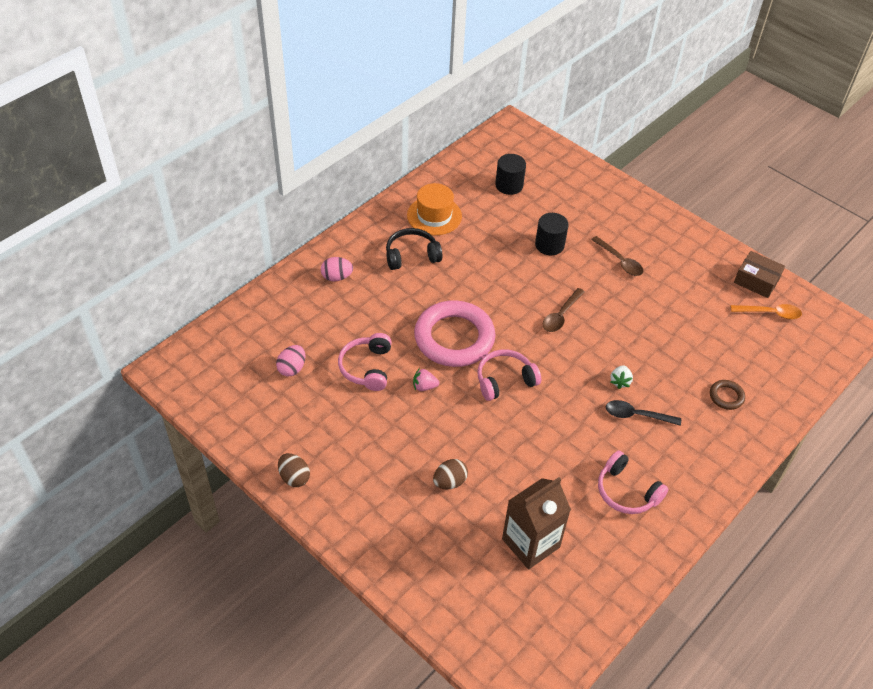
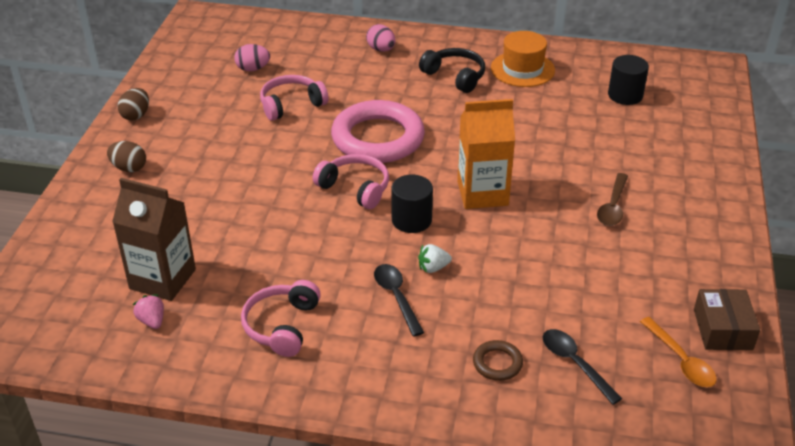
camera: 60 degrees right, 10 degrees down
(424, 386) = (300, 144): pink strawberry -> pink strawberry (152, 321)
(449, 482) = (198, 200): brown egg -> brown egg (129, 168)
(549, 245) = (574, 150): black cylinder -> black cylinder (411, 220)
(561, 315) = (482, 193): brown spoon -> orange carton
(747, 361) = (575, 363): none -> black spoon

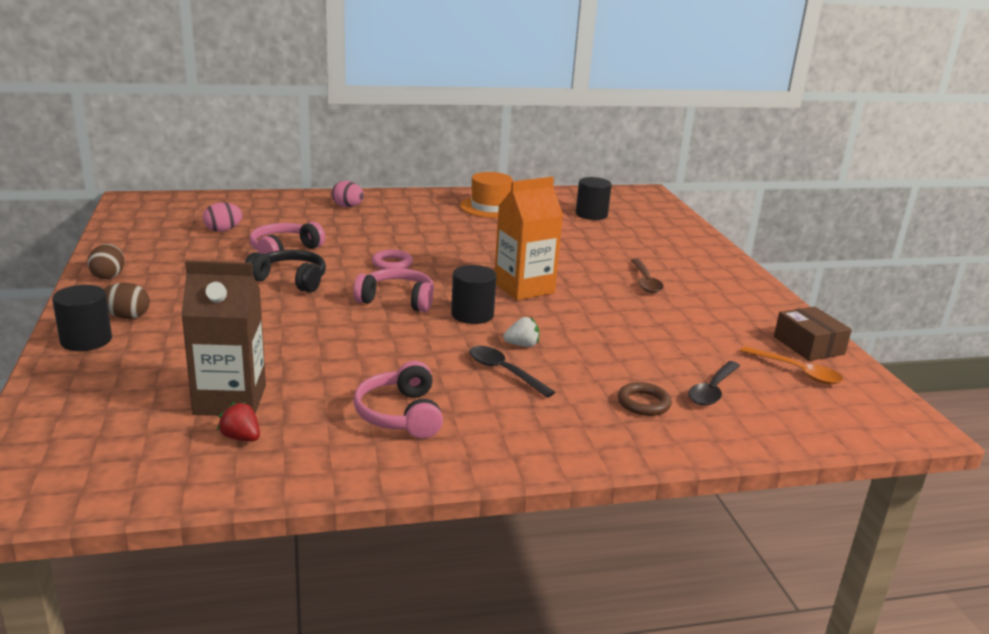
camera: 25 degrees left, 15 degrees down
(89, 190) = (86, 340): none -> black cylinder
(152, 321) = (241, 438): pink strawberry -> red strawberry
(378, 138) = (392, 264): pink ring -> pink ring, size x0.42
(433, 268) = (522, 345): white strawberry -> white strawberry turned 150 degrees counterclockwise
(455, 76) = (433, 217): black headphones -> black headphones (290, 280)
(575, 363) = (712, 390): black spoon -> black spoon turned 90 degrees counterclockwise

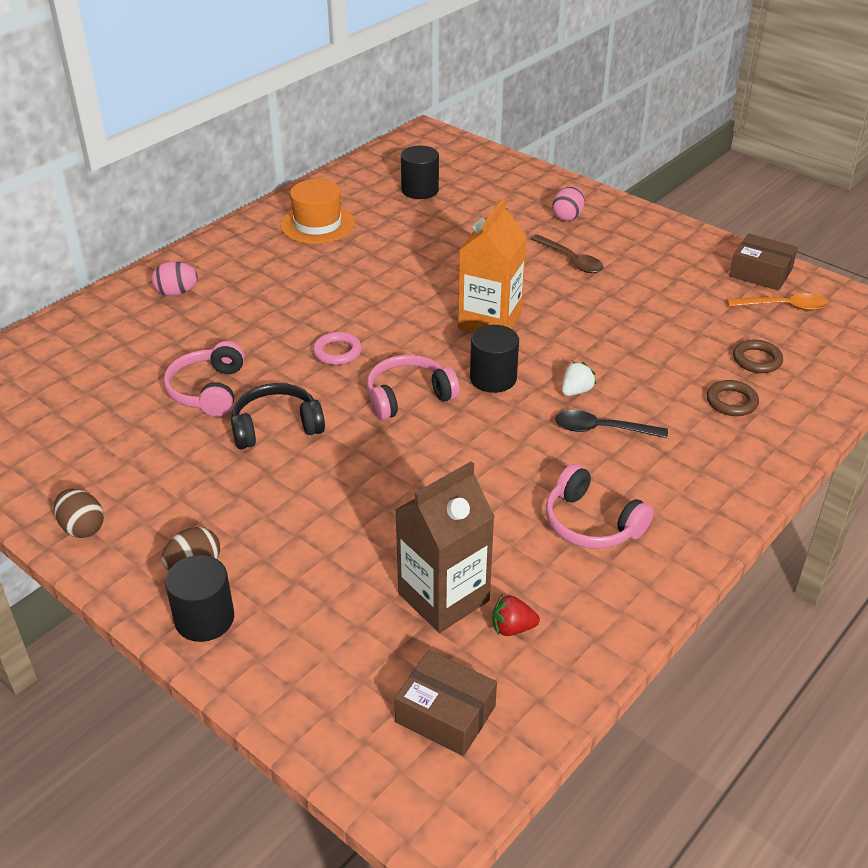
camera: 35 degrees left, 15 degrees up
(116, 455) = (445, 714): none -> brown box
(223, 230) = (99, 396): pink egg -> pink egg (567, 217)
(712, 390) = (757, 360): black spoon -> brown ring

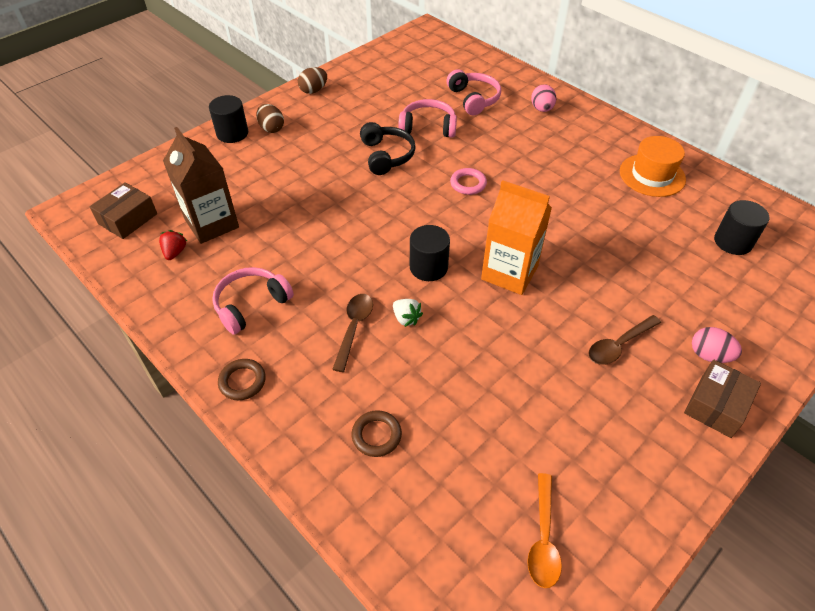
camera: 95 degrees right, 10 degrees up
(408, 396) = (411, 218): pink headphones -> pink headphones (474, 99)
(602, 429) = (354, 328): black spoon -> brown spoon
(757, 360) = (441, 478): brown ring -> brown ring (242, 381)
(760, 273) = (616, 533): brown box -> brown box (716, 405)

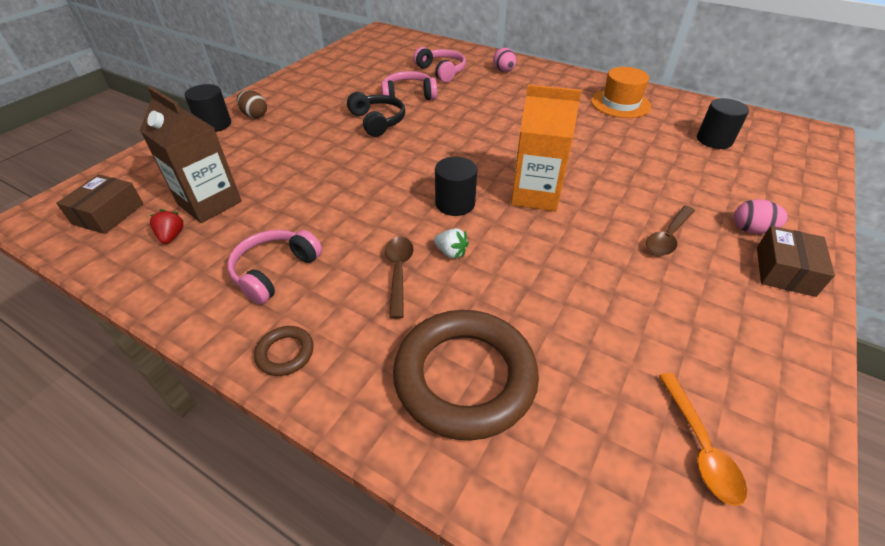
camera: 15 degrees left, 5 degrees down
(313, 90) = (289, 82): brown egg -> none
(376, 435) = (465, 377): brown ring -> brown ring, size x2.38
(468, 184) = (464, 132): pink ring -> none

